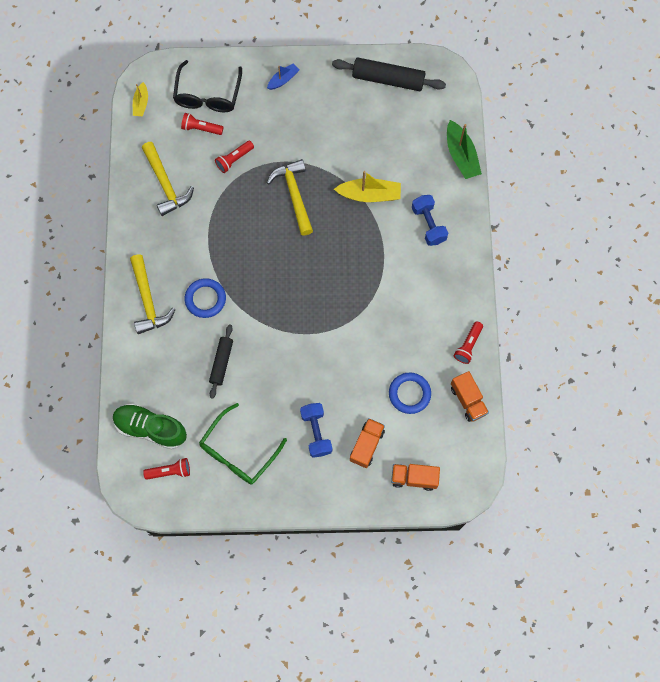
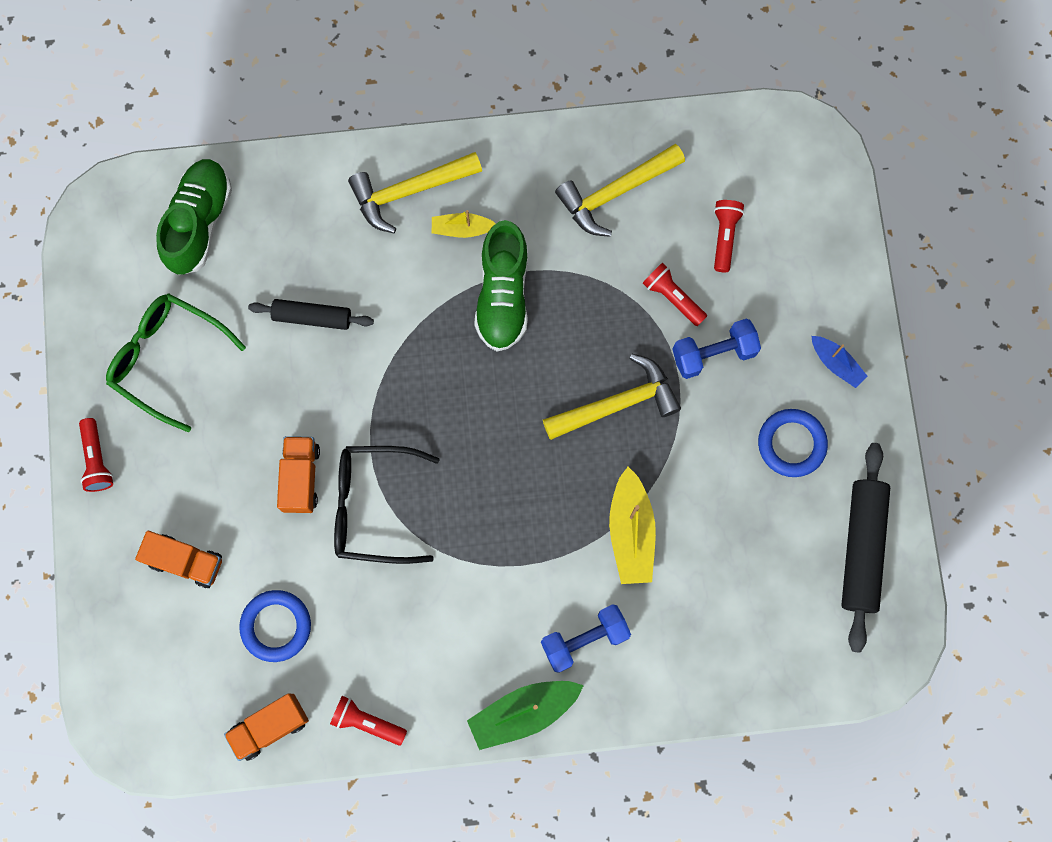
camera: 85 degrees right, 5 degrees up
(141, 103) = (759, 135): yellow boat -> yellow boat (462, 229)
(170, 471) = (132, 259): red flashlight -> red flashlight (97, 460)
(205, 299) = (418, 279): blue ring -> blue ring (791, 444)
(208, 95) = (789, 240): black glasses -> black glasses (373, 506)
(221, 252) = (503, 295): none -> green shoe
(316, 432) = (204, 478): blue dumbbell -> blue dumbbell (713, 353)
(414, 478) = (134, 643): orange truck -> orange truck (301, 478)
(461, 156) = (724, 690): green boat -> green boat (523, 712)

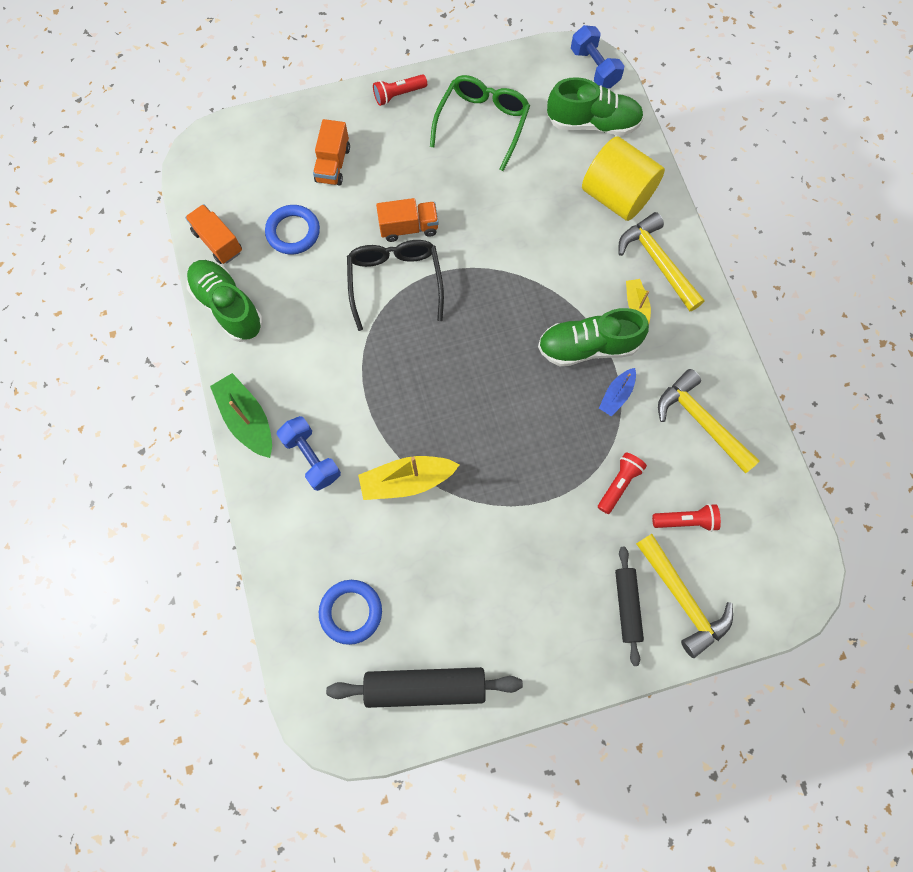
camera: 80 degrees right, 5 degrees down
(310, 217) = (616, 196): none -> yellow cylinder
(312, 317) = (536, 212): black rolling pin -> black rolling pin (627, 606)
(367, 722) = (228, 307): red flashlight -> green shoe
(617, 404) = (514, 452): yellow hammer -> yellow hammer (682, 599)
(713, 353) = (576, 527): blue dumbbell -> blue dumbbell (594, 68)
(791, 444) = (509, 608): blue ring -> blue ring (351, 612)
(836, 364) = (591, 639): blue boat -> blue boat (616, 395)

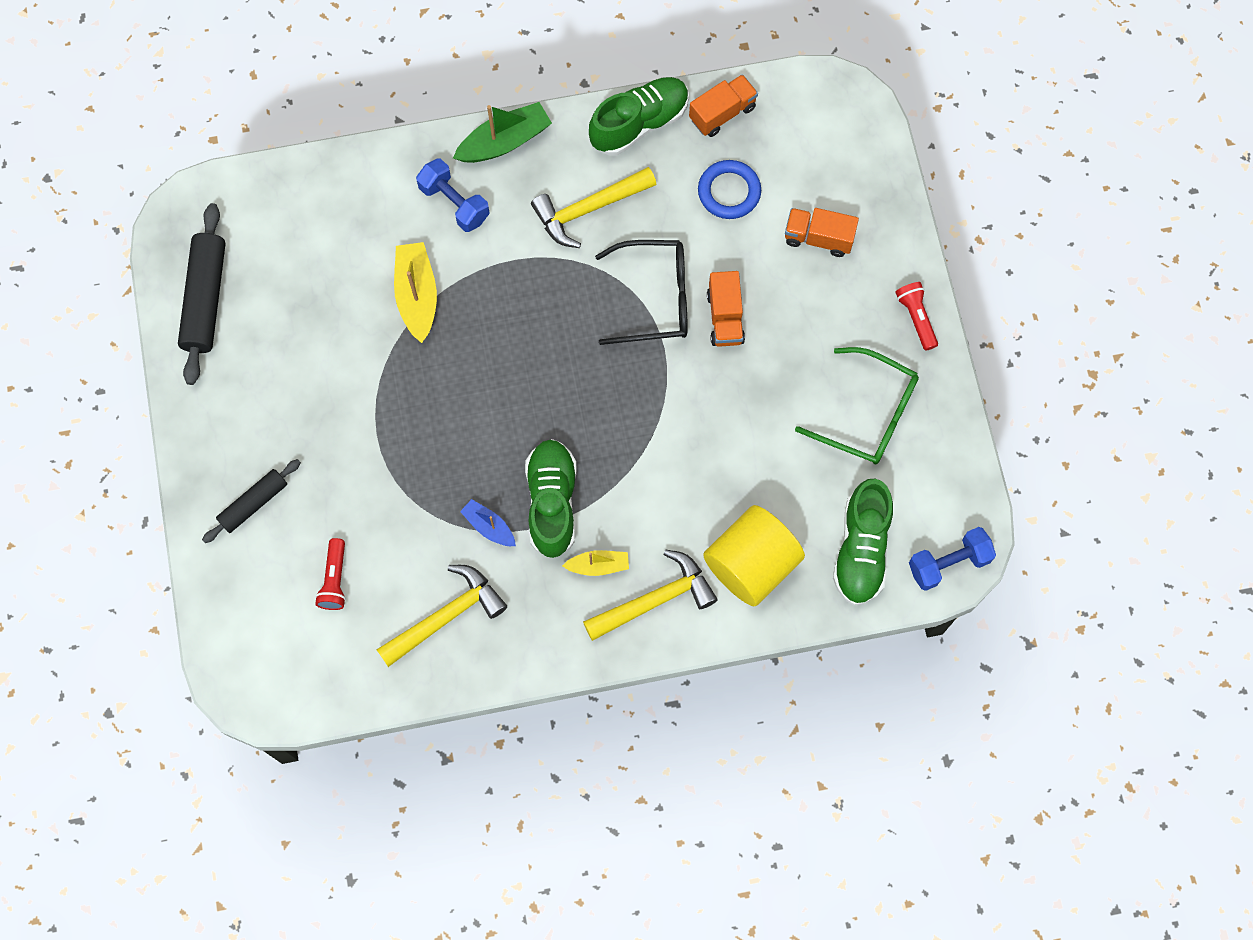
camera: 95 degrees right, 0 degrees up
(311, 458) = (454, 203): blue dumbbell -> blue dumbbell turned 75 degrees clockwise
(351, 612) = (288, 234): blue ring -> none
(619, 484) = (385, 514): red flashlight -> none
(627, 606) = (253, 503): black rolling pin -> black rolling pin turned 45 degrees counterclockwise
(682, 599) = (252, 561): yellow hammer -> yellow hammer (588, 209)

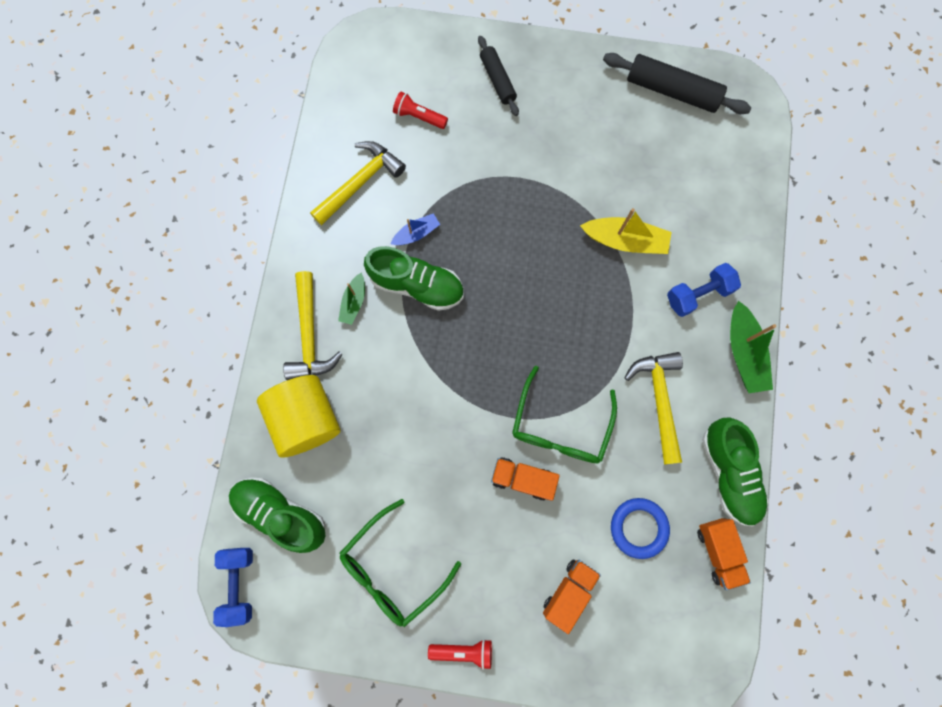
camera: 110 degrees right, 5 degrees up
(446, 616) = (360, 183): yellow hammer -> yellow hammer turned 120 degrees counterclockwise
(598, 565) = (354, 302): yellow boat -> green boat
(655, 298) = (560, 426): black glasses -> green glasses

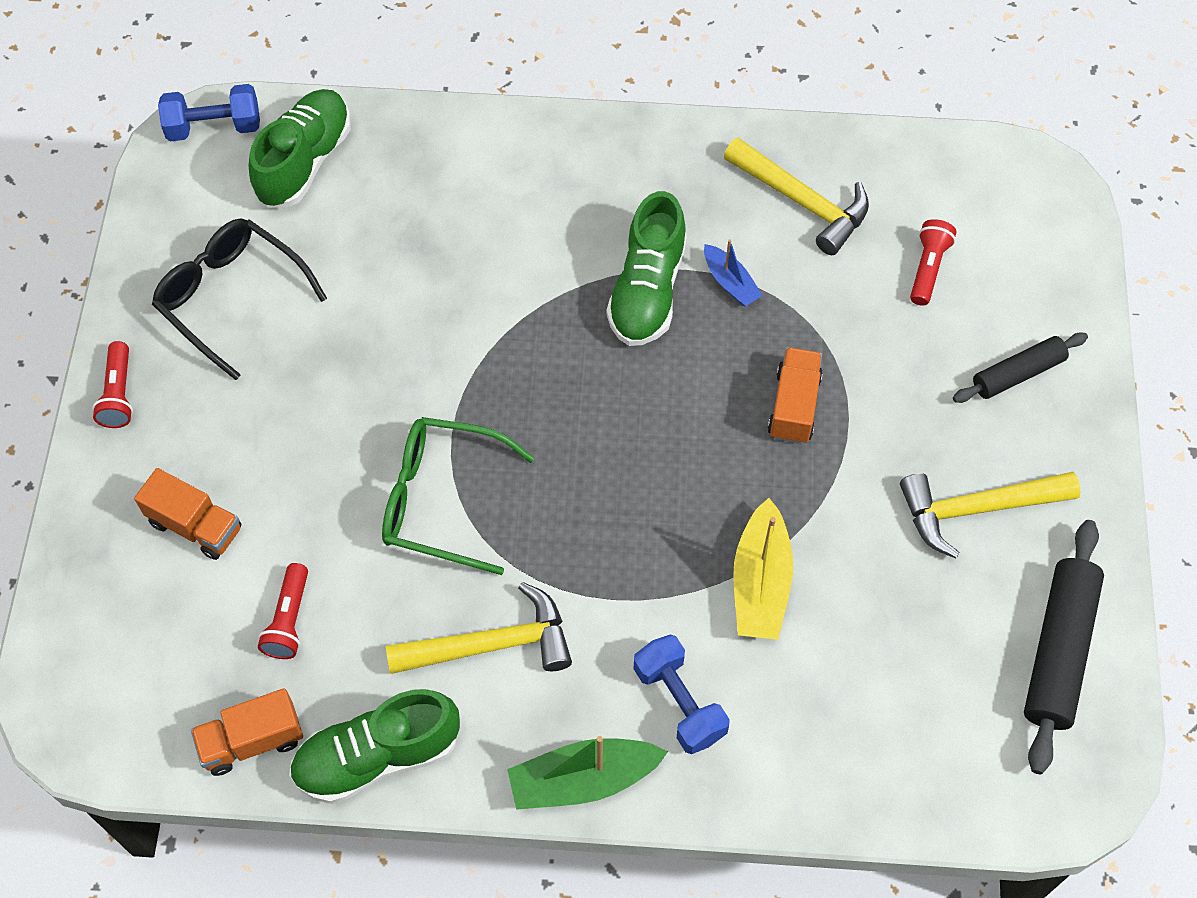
camera: 85 degrees right, 15 degrees down
(306, 419) = (435, 175): yellow cylinder -> none
(309, 335) = (557, 165): yellow hammer -> yellow hammer (976, 508)
(354, 302) = (612, 213): green boat -> none
(392, 568) = (231, 298): green glasses -> black glasses
(522, 479) = (359, 453): orange truck -> orange truck (794, 406)
(638, 527) = (289, 620): blue ring -> red flashlight

